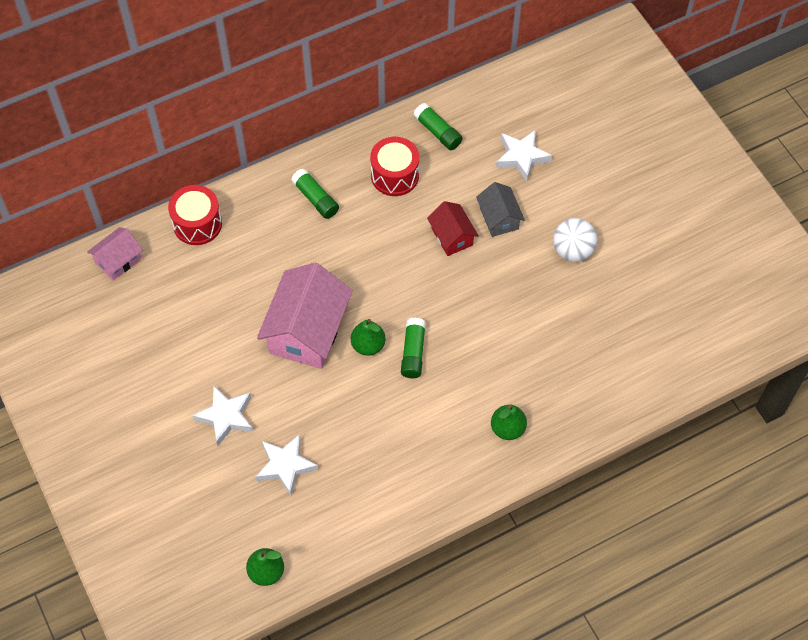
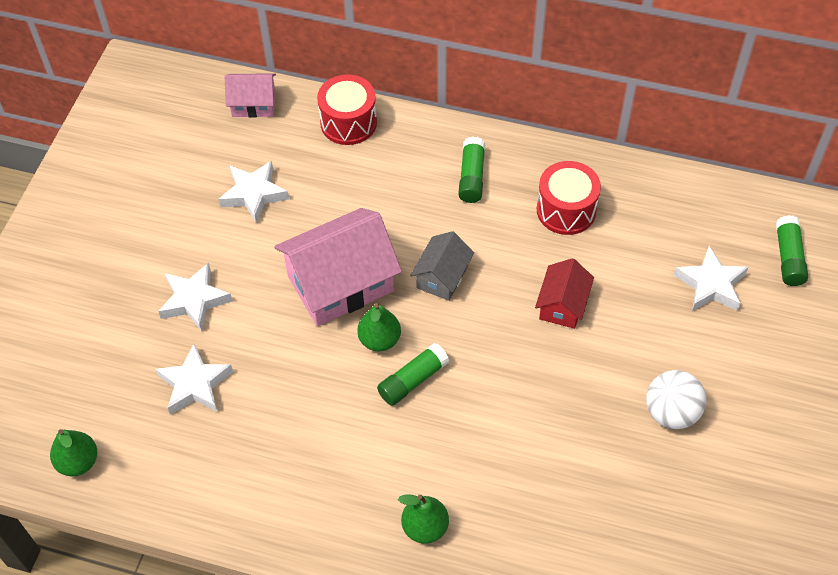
camera: 45 degrees right, 5 degrees down
(187, 320) = (254, 194): none -> white star
(438, 132) = (649, 201): green glue stick -> green glue stick (788, 257)
(499, 218) = (627, 324): grey house -> grey house (442, 277)

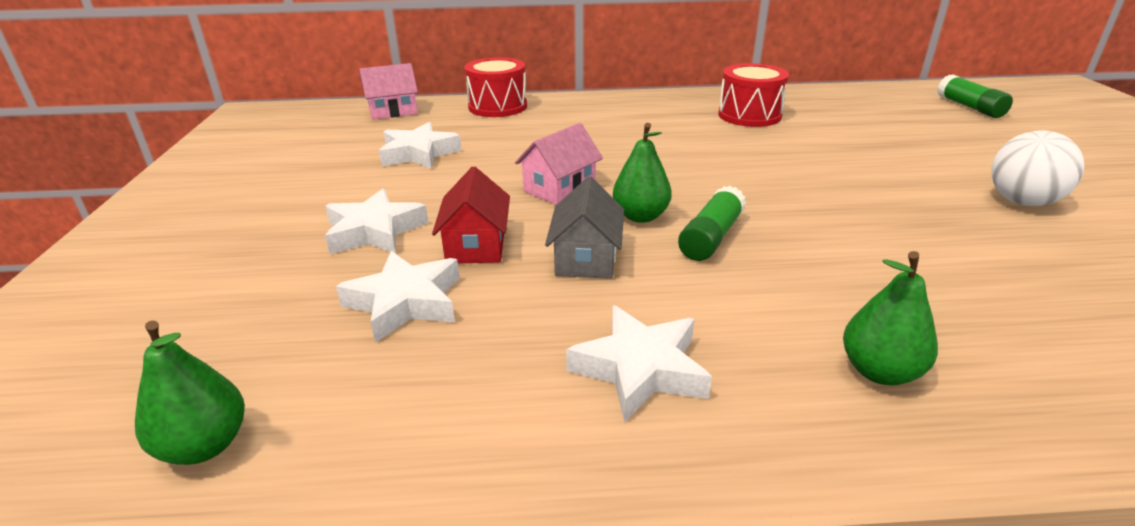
camera: 20 degrees left, 25 degrees down
(340, 283) = (559, 188): pink house -> pink house, size x0.53
(442, 277) = (670, 166): grey house -> grey house (586, 258)
(471, 177) = (642, 113): green glue stick -> none
(562, 305) = (814, 160): red house -> red house (476, 245)
(710, 284) = (930, 128): white star -> white star (640, 369)

